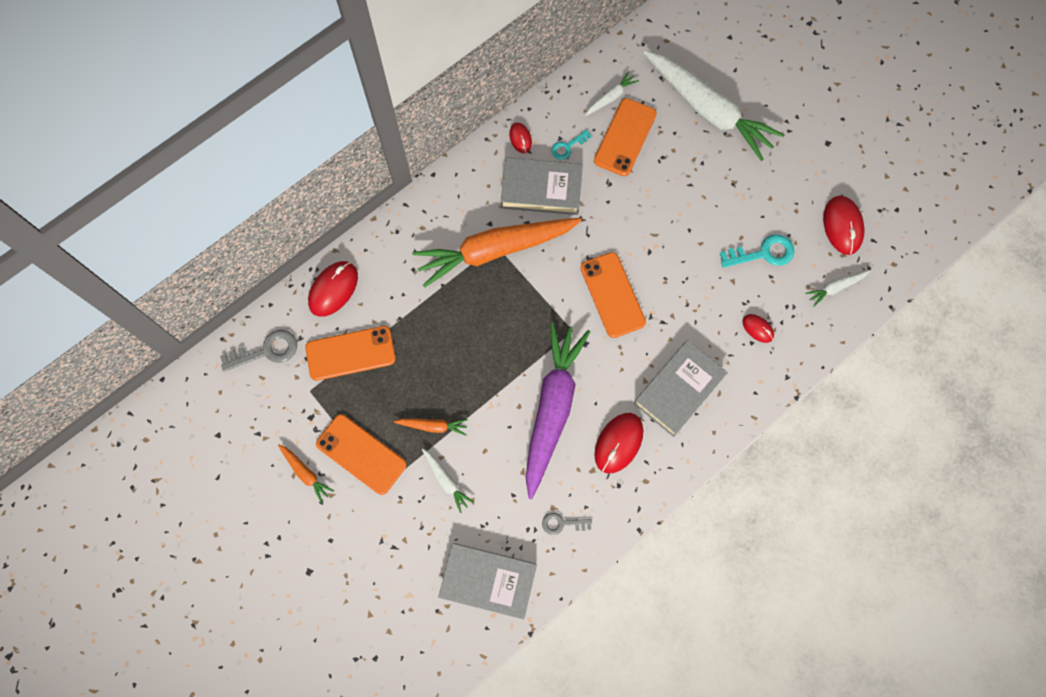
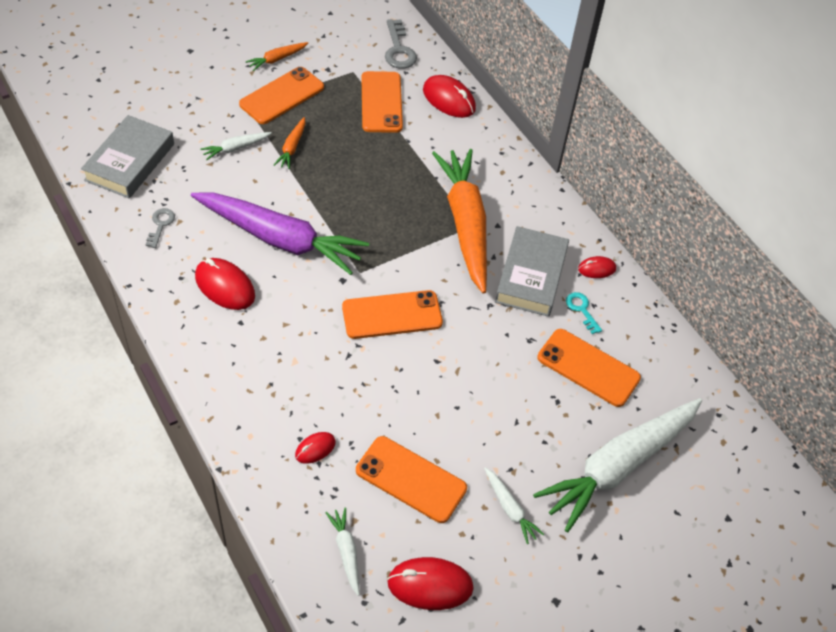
camera: 95 degrees right, 20 degrees down
(611, 97) = (644, 364): white carrot -> white carrot (510, 508)
(679, 390) = (265, 352): grey book -> none
(763, 253) = (411, 479): turquoise key -> orange phone

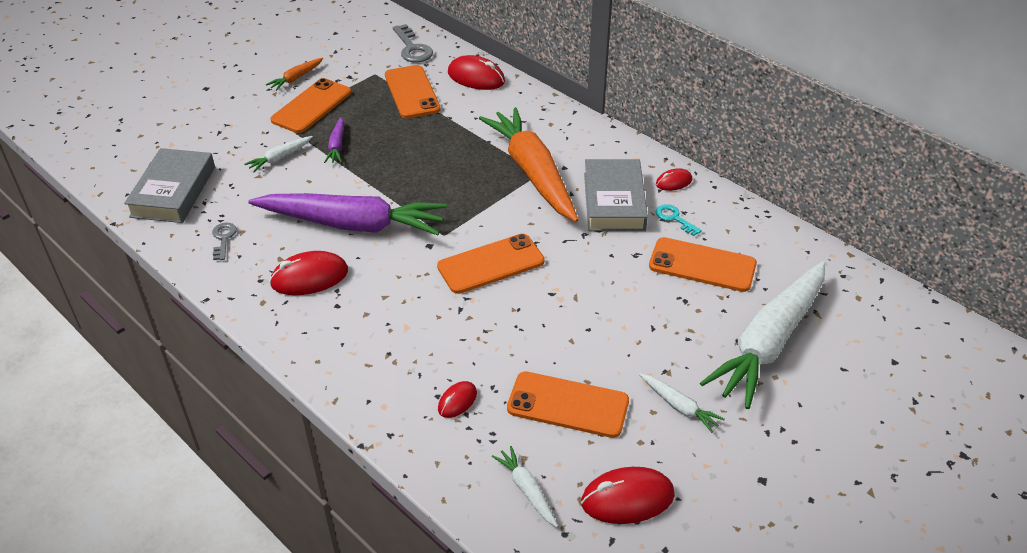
camera: 10 degrees left, 10 degrees down
(225, 286) = (309, 277): red mouse -> red mouse turned 45 degrees counterclockwise
(292, 147) = (337, 146): orange carrot -> purple carrot

